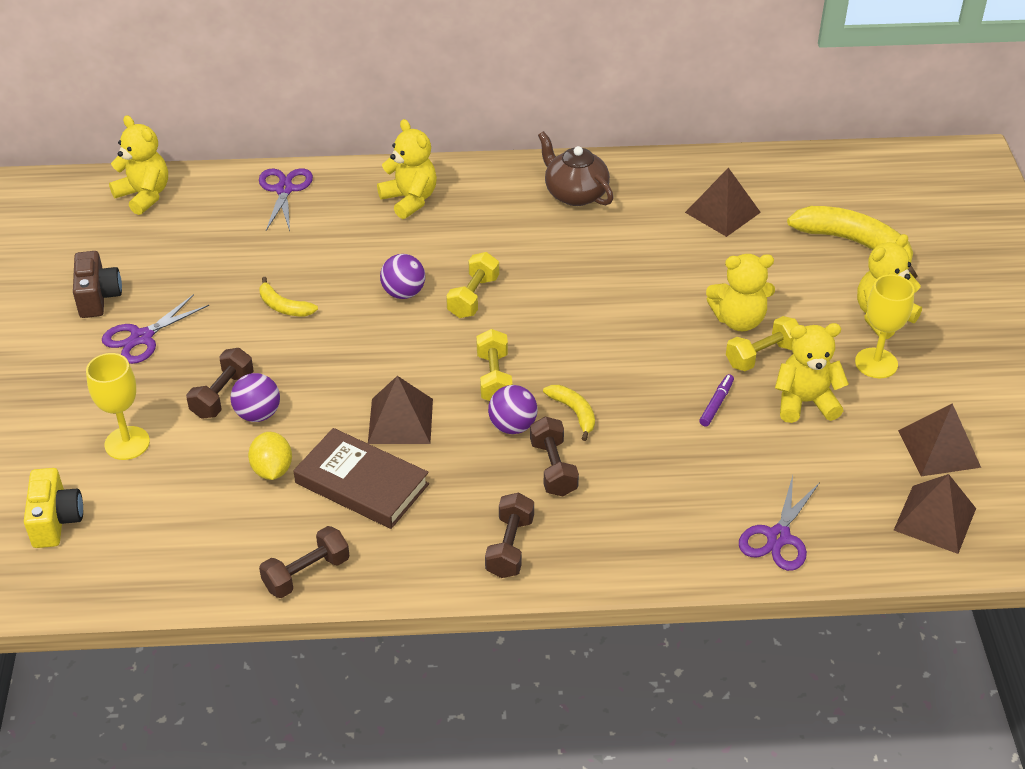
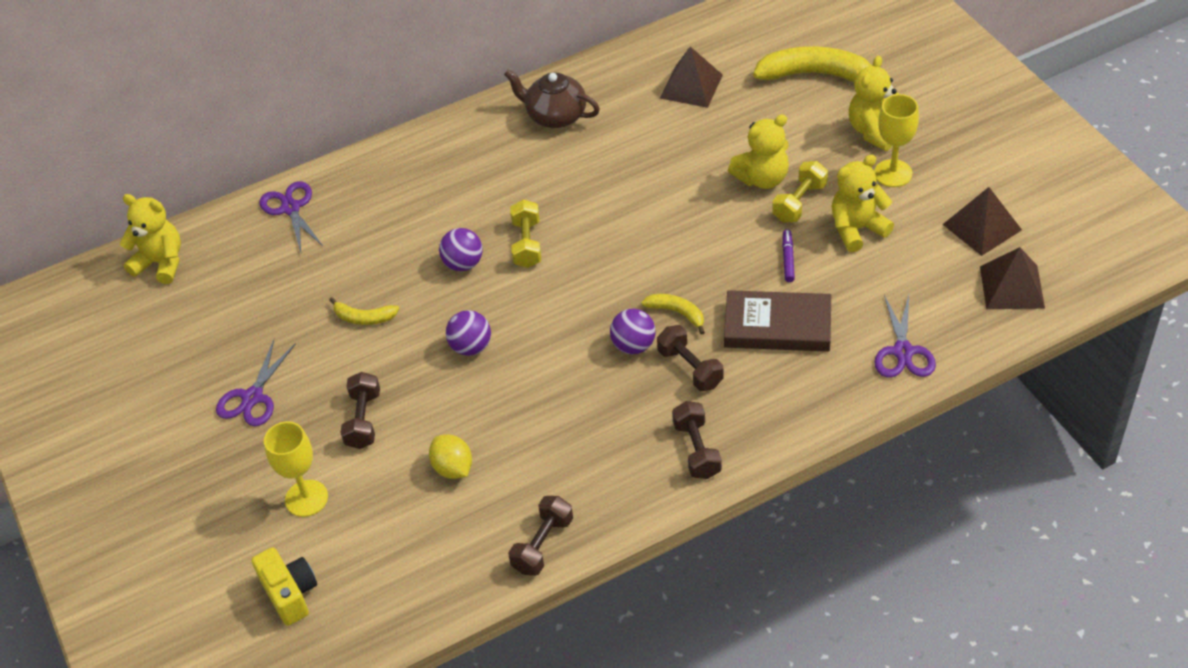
camera: 20 degrees left, 5 degrees up
(98, 297) = (185, 376): brown camera -> none
(258, 414) = (407, 424): purple ball -> purple ball (471, 347)
(362, 483) = (538, 448): brown book -> brown book (777, 326)
(400, 421) = (536, 379): brown pyramid -> none
(410, 200) = (413, 175): yellow teddy bear -> none
(494, 378) = (591, 310): yellow dumbbell -> none

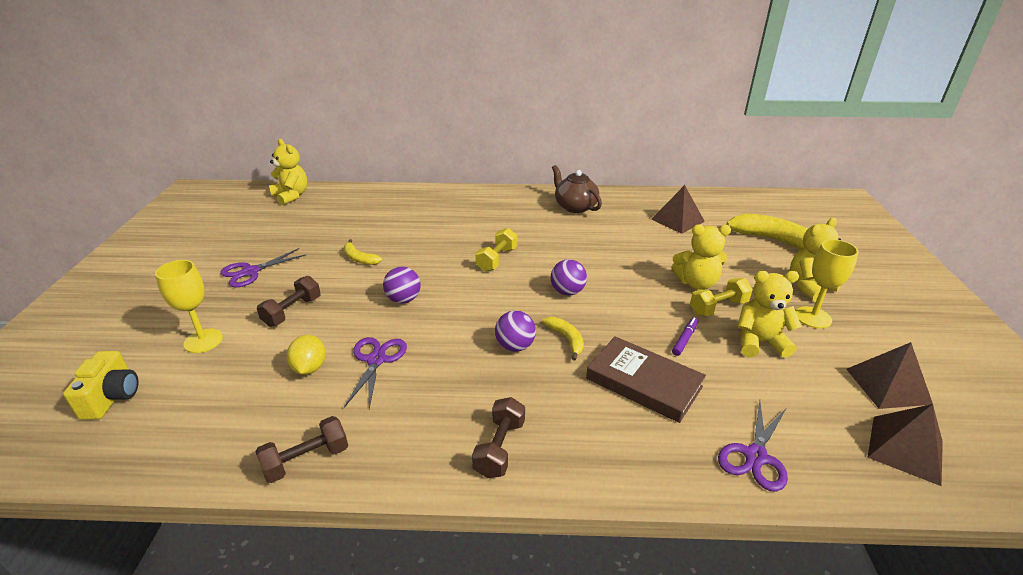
camera: 25 degrees right, 15 degrees down
(291, 208) = (382, 197): purple scissors -> purple scissors (376, 360)
(463, 264) = (447, 255): purple ball -> purple ball (567, 292)
(690, 368) = (546, 381): brown dumbbell -> none

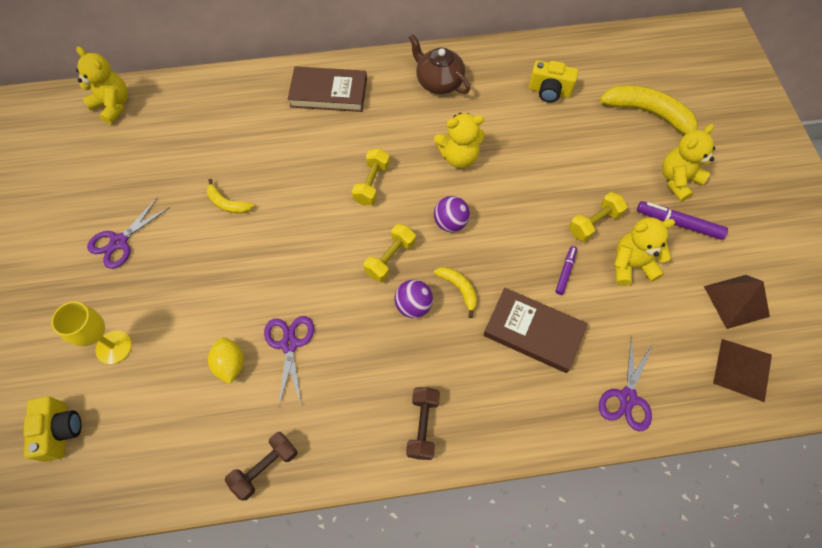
camera: 10 degrees left, 30 degrees up
(292, 311) = (186, 293): brown dumbbell -> none
(403, 299) = (292, 259): purple ball -> none
(475, 204) = (328, 93): none -> brown book
(500, 310) = (390, 258): none -> yellow dumbbell
(678, 220) = (549, 91): brown pyramid -> yellow camera
(696, 283) = (572, 191): yellow teddy bear -> yellow teddy bear (459, 157)
(813, 317) = (679, 223): yellow goblet -> purple marker

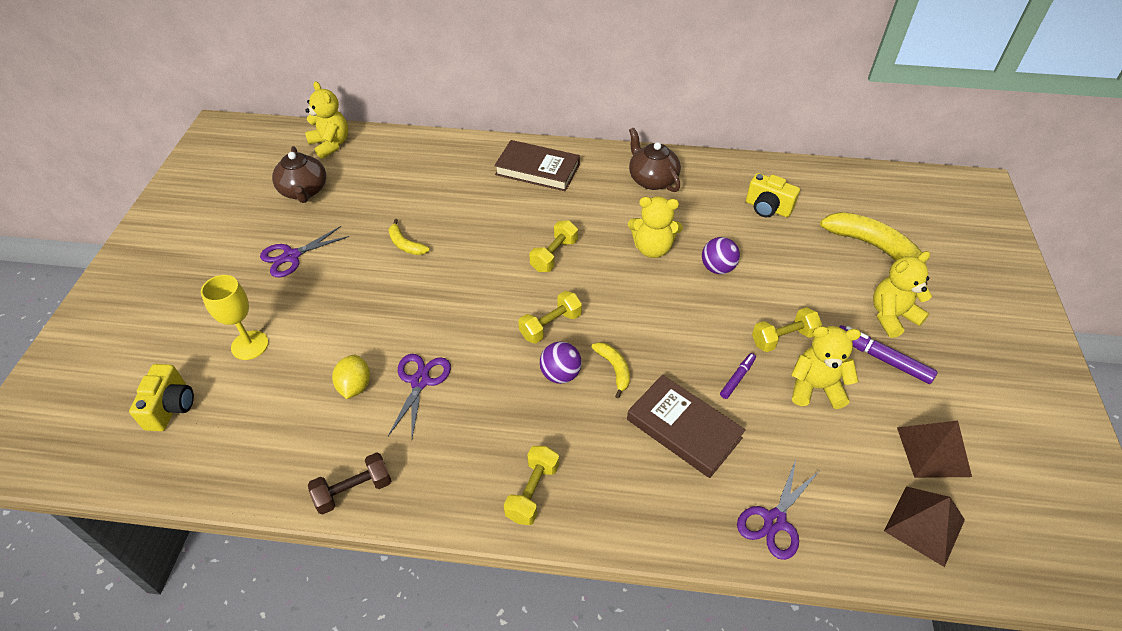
camera: 15 degrees right, 15 degrees down
(105, 165) = (304, 191): none -> brown teapot
(423, 426) = (532, 492): brown dumbbell -> yellow dumbbell
(450, 223) = (624, 306): purple ball -> purple ball (717, 268)

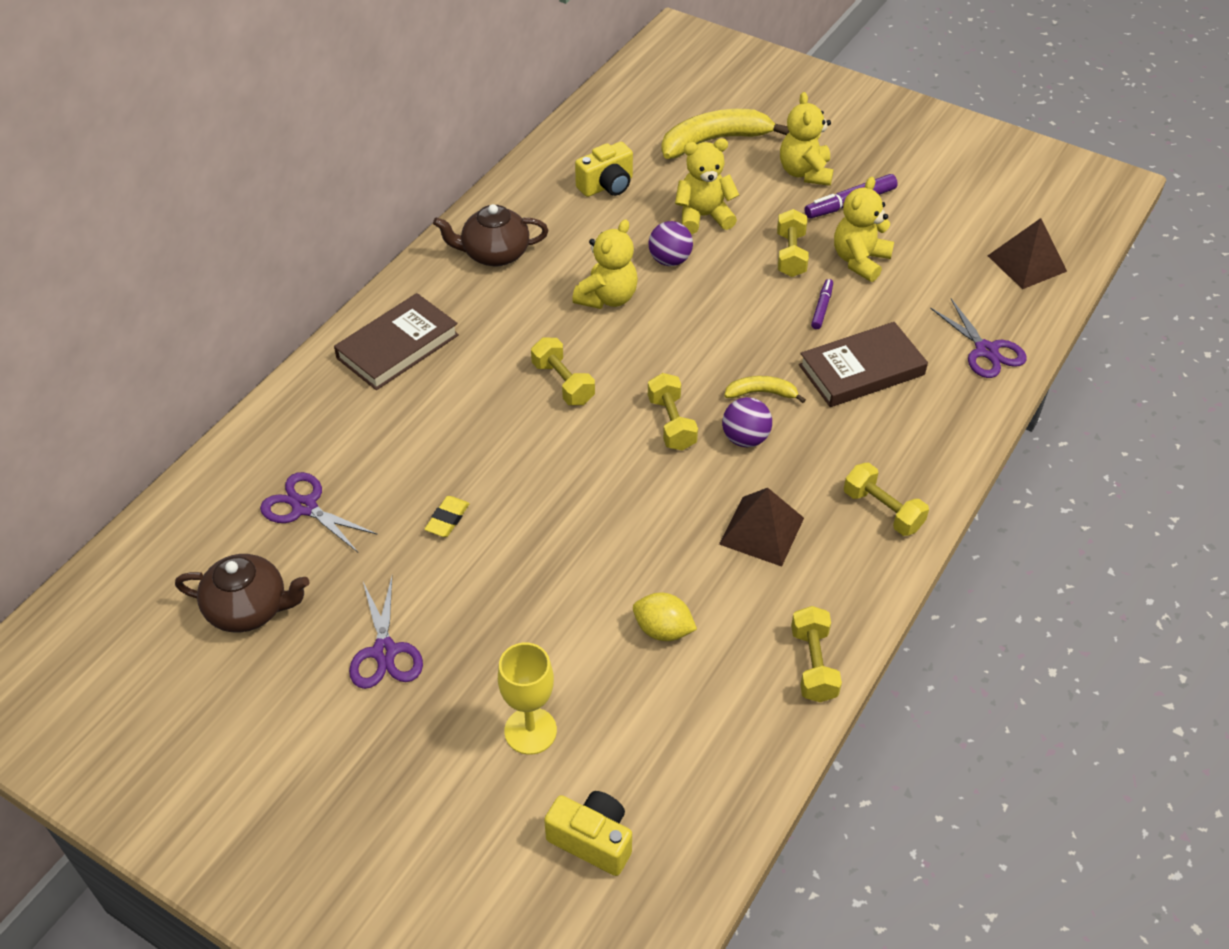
camera: 65 degrees left, 0 degrees up
(330, 144) = (160, 553): yellow teddy bear -> yellow teddy bear (703, 216)
(353, 490) = (813, 664): brown dumbbell -> yellow dumbbell
(405, 244) = (447, 519): yellow banana -> yellow eraser
(420, 381) = (689, 564): purple scissors -> purple scissors (305, 507)
(737, 378) = (821, 308): purple marker -> purple marker turned 45 degrees clockwise
(933, 451) = (961, 222): brown pyramid -> brown pyramid (762, 531)

